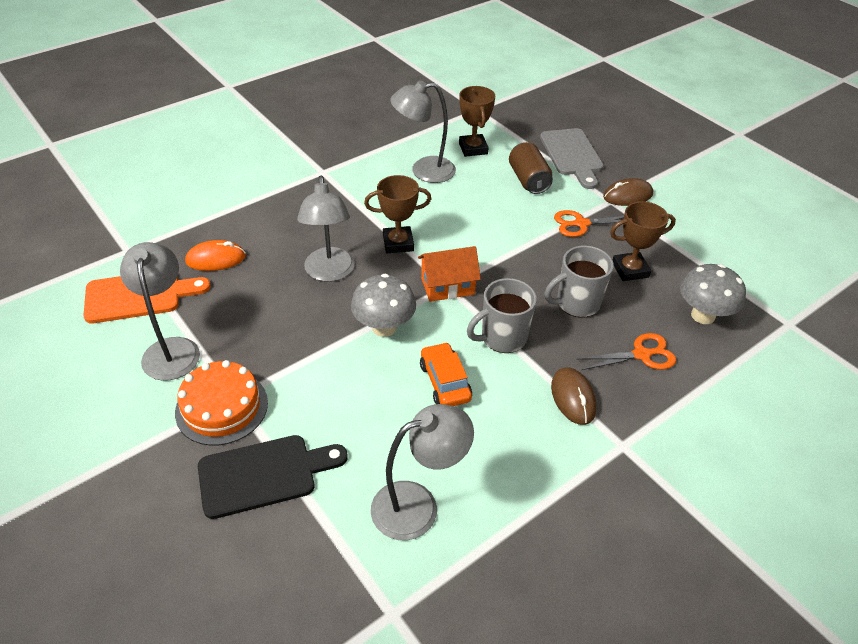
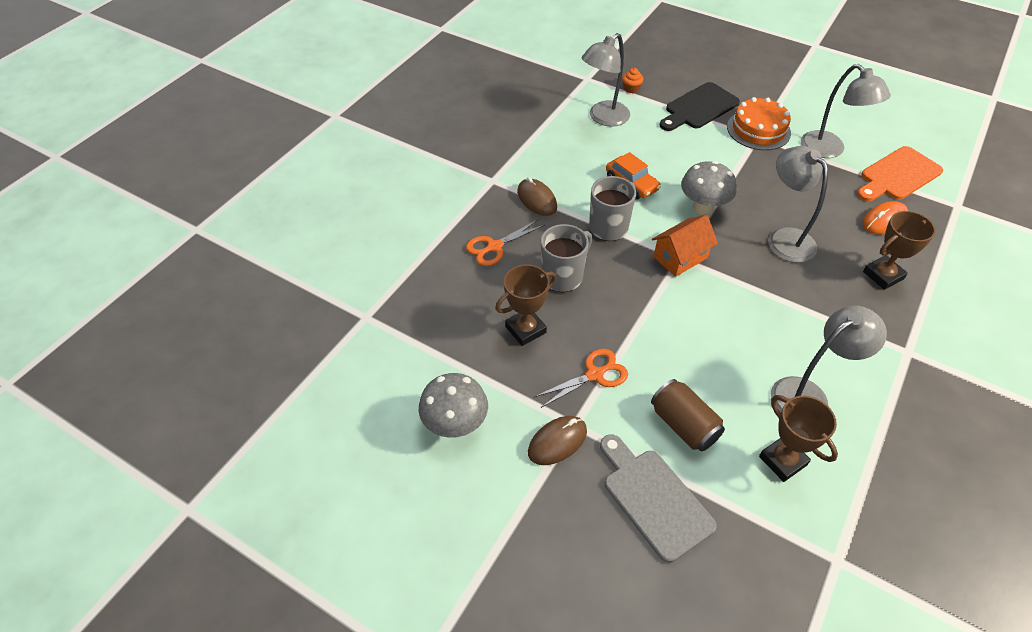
camera: 160 degrees right, 5 degrees up
(335, 556) = (631, 88): none -> orange cupcake
(398, 243) = (755, 286): brown trophy -> brown trophy (883, 275)
(703, 315) = (447, 300): grey mushroom -> grey mushroom (455, 424)

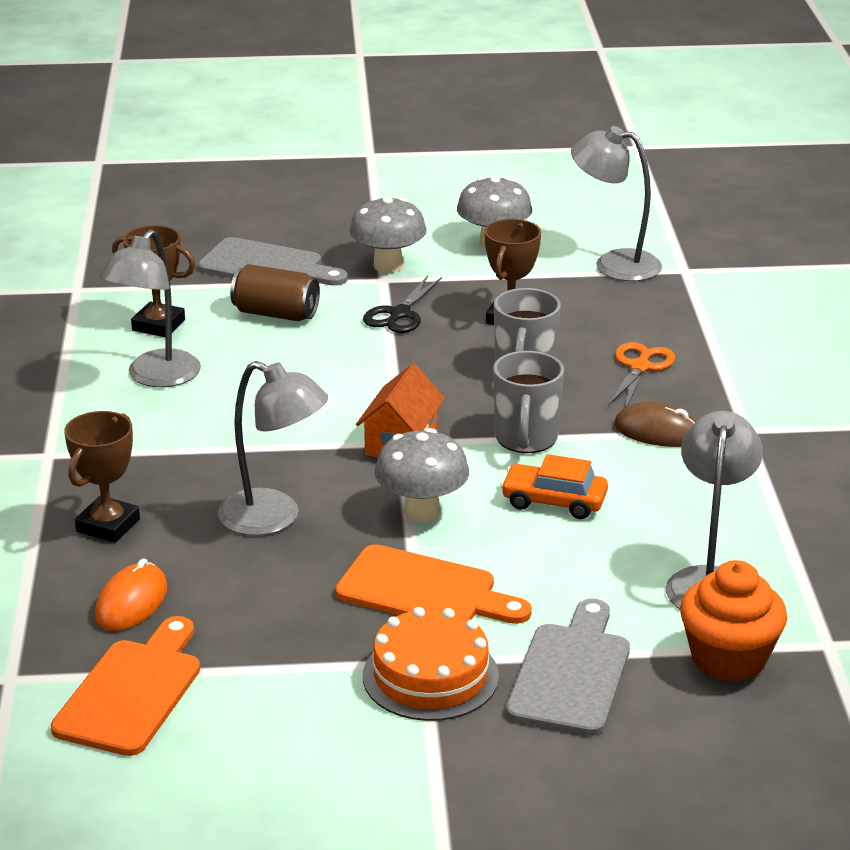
camera: 145 degrees right, 20 degrees down
(557, 442) = (388, 265): brown mouse -> grey mushroom
(594, 374) = (399, 314): orange scissors -> black scissors
(631, 88) = (728, 658): orange cupcake -> orange cupcake, size x2.18
(699, 108) = (571, 674): black cutting board -> grey cutting board
(733, 166) = (424, 591): none -> orange cutting board
(829, 150) = (278, 690): grey lamp -> grey lamp (614, 264)

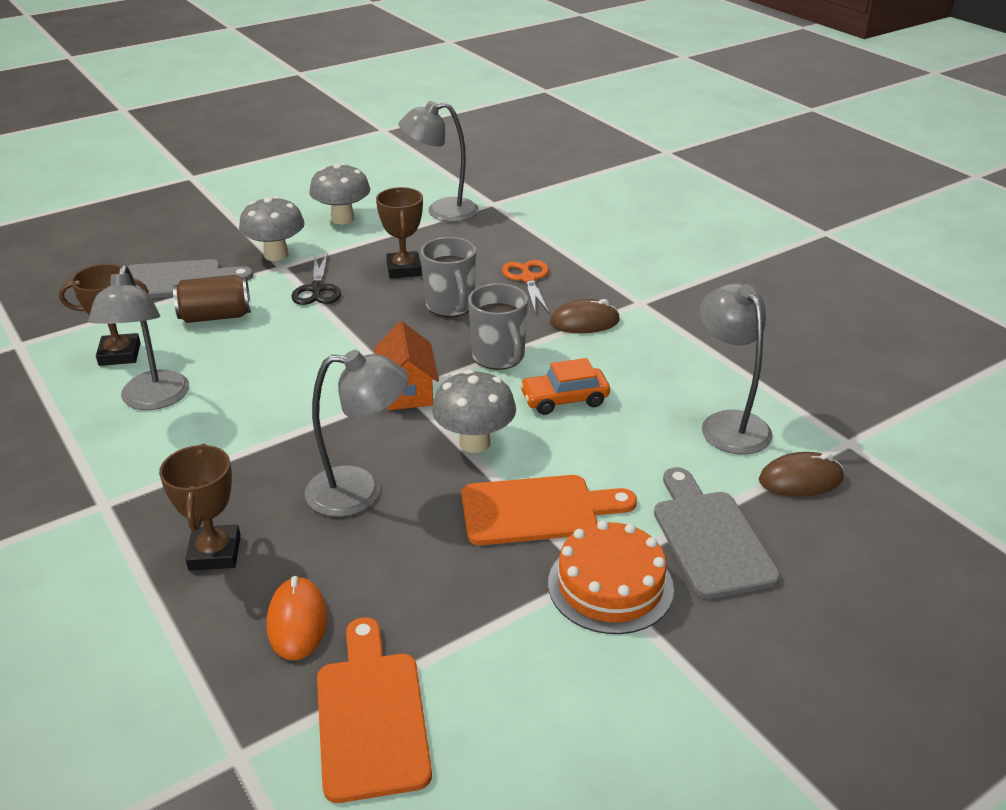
camera: 30 degrees left, 5 degrees up
(728, 658) = (800, 479): orange cupcake -> brown mouse

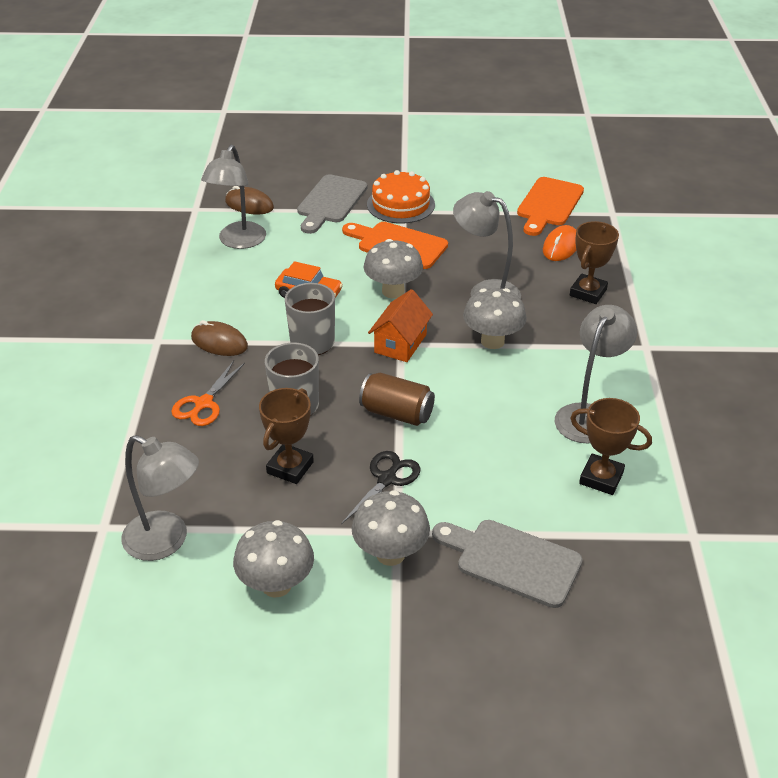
camera: 145 degrees left, 5 degrees up
(216, 316) = (498, 487): brown can -> brown can (397, 413)
(306, 433) = (492, 341): none -> grey mushroom

